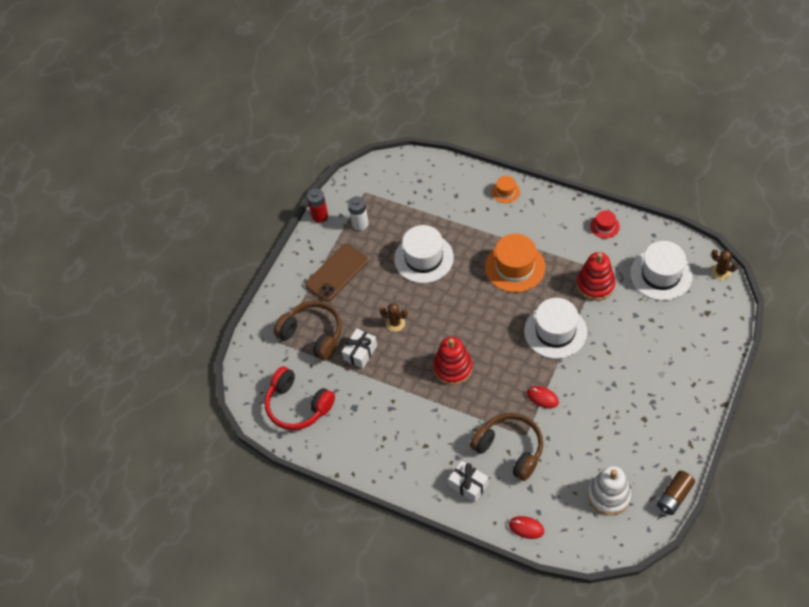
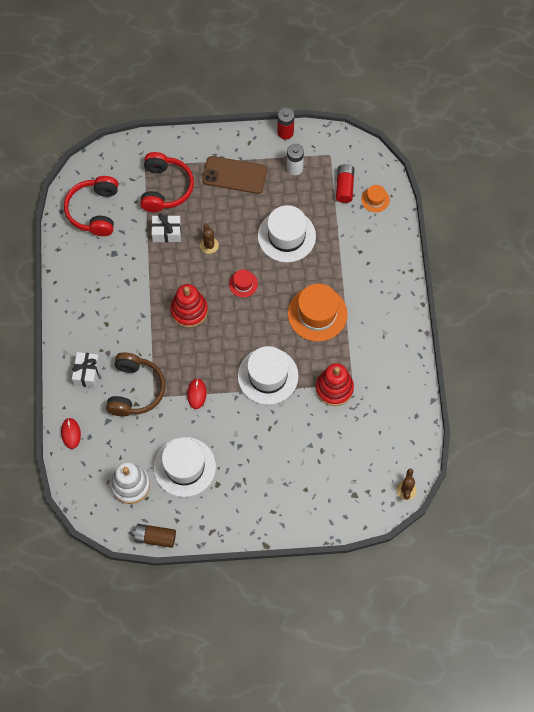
camera: 55 degrees right, 10 degrees up
(313, 334) = (165, 188): brown headphones -> red headphones
(403, 195) = (344, 187): none -> red battery
(505, 191) = (395, 269): orange hat -> orange hat (375, 199)
(604, 226) = (402, 370): red hat -> red hat (243, 284)
(661, 274) = (375, 439): white hat -> white hat (184, 467)

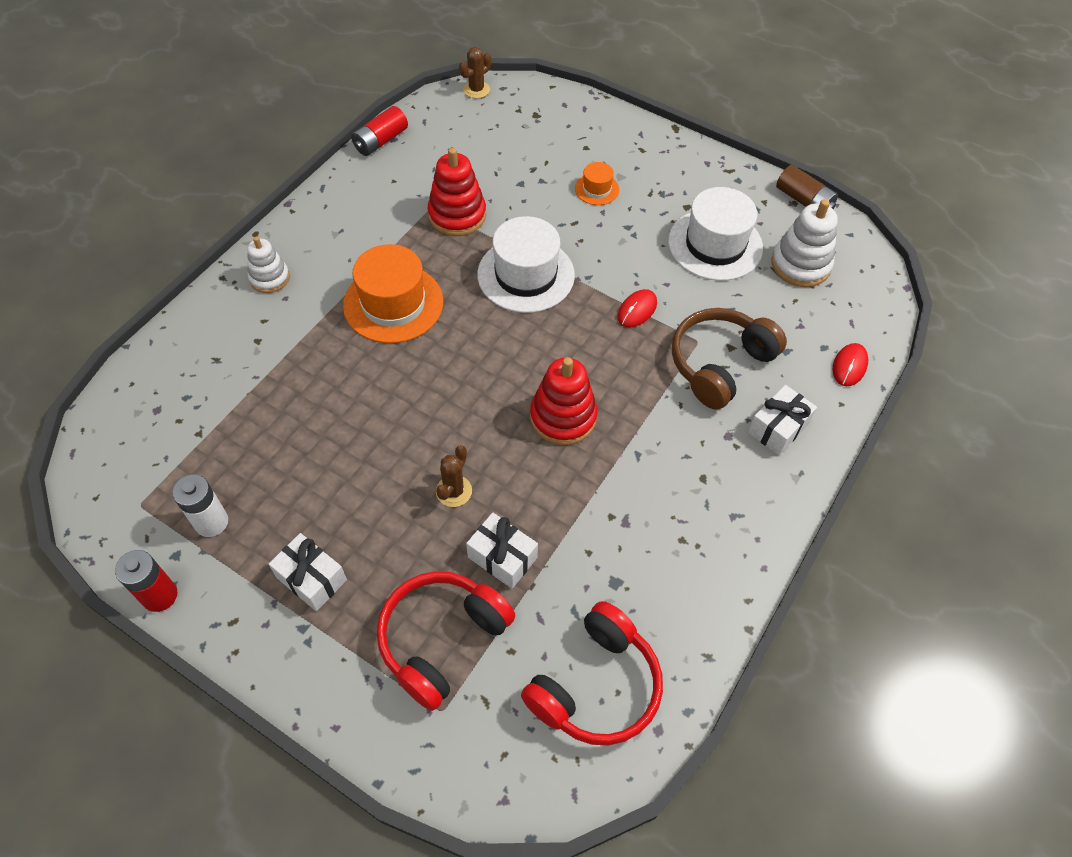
camera: 145 degrees left, 10 degrees down
(234, 175) = (311, 579): brown phone -> white gift
(243, 284) = (454, 403): red hat -> none
(286, 236) = (330, 427): white hat -> none
(344, 187) = (176, 440): red battery -> red battery (381, 141)
(375, 199) = (158, 393): orange hat -> orange hat (597, 189)
(389, 285) = (269, 278): none -> white stacking toy

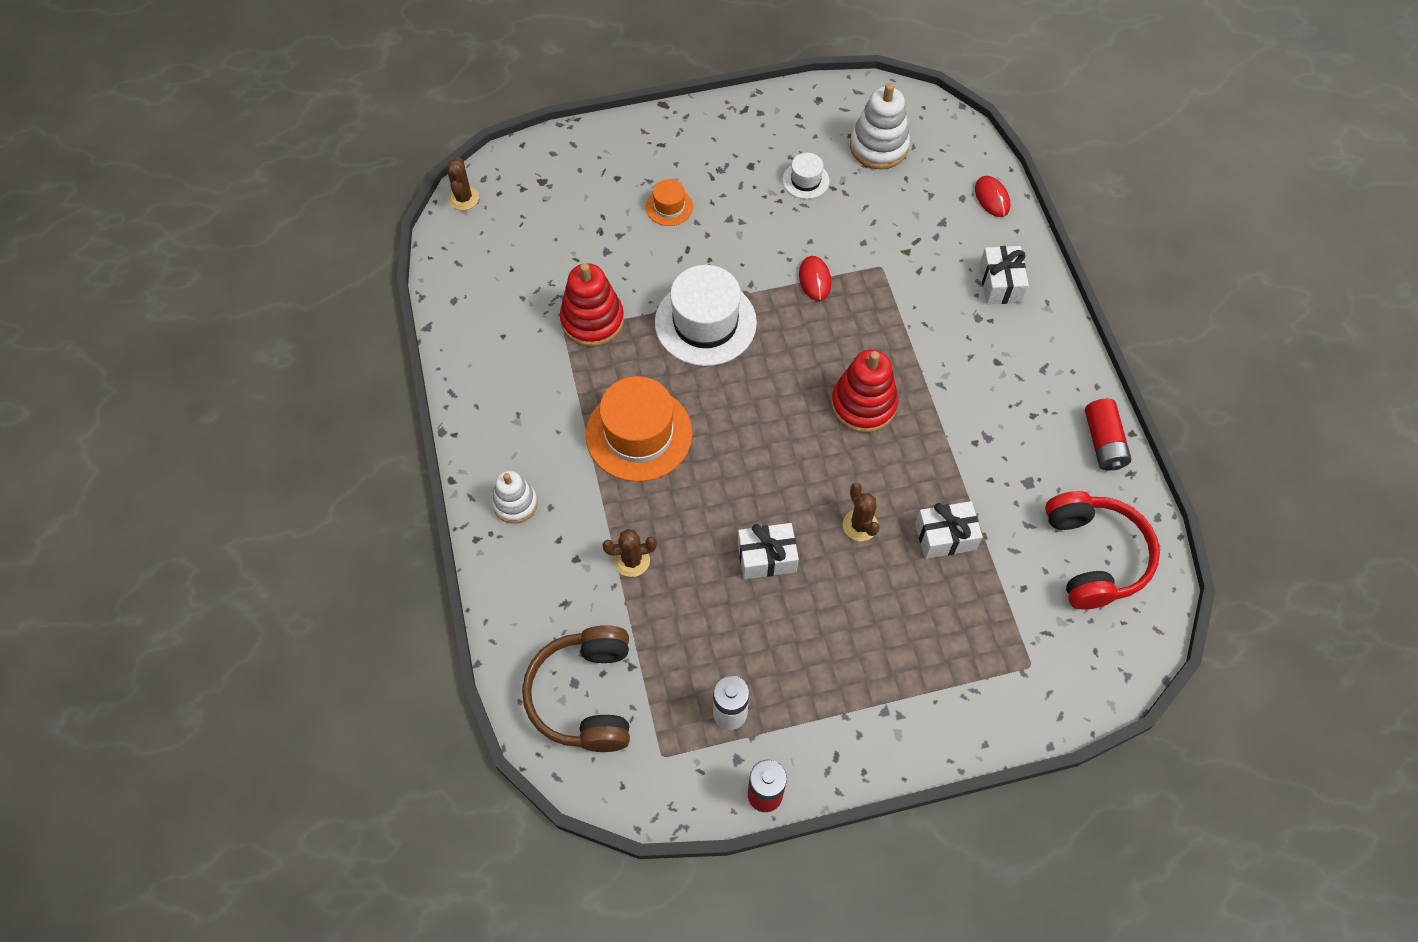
camera: 45 degrees left, 5 degrees up
(286, 372) = (632, 560): none -> brown cactus
(311, 579) = (848, 676): white gift -> white gift (766, 557)
(381, 141) = (445, 311): red battery -> red battery (1103, 442)
(441, 639) = (976, 625): red headphones -> none
(715, 244) = (805, 180): white hat -> white hat, size x0.49
(719, 364) = (914, 271): brown headphones -> brown headphones (585, 696)
(804, 200) = (823, 91): brown battery -> none

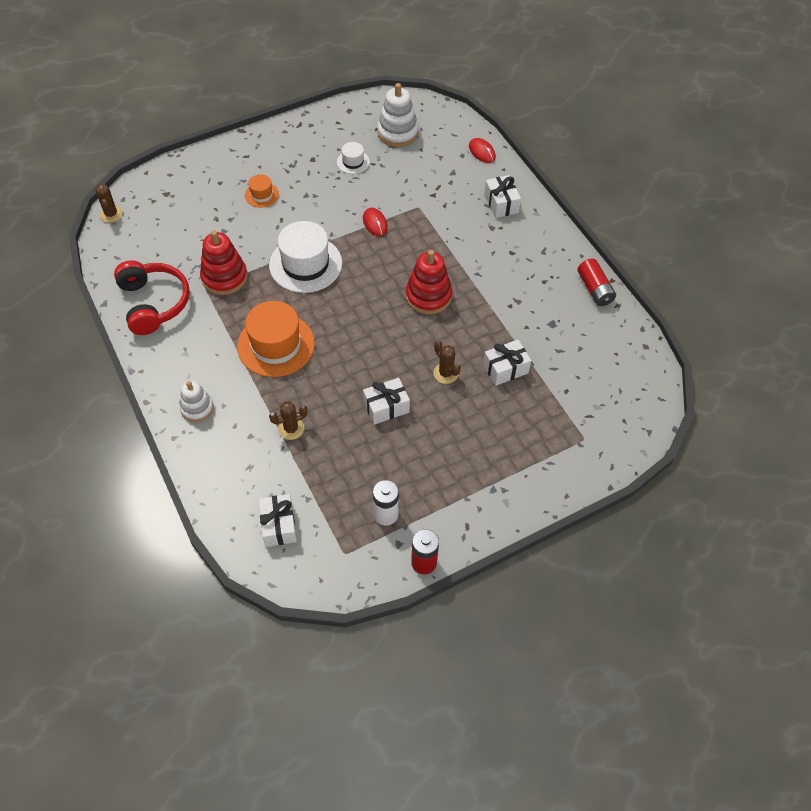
camera: 15 degrees left, 5 degrees down
(585, 696) = (279, 525): brown headphones -> white gift
(1094, 556) = (607, 361): red headphones -> red headphones (154, 303)

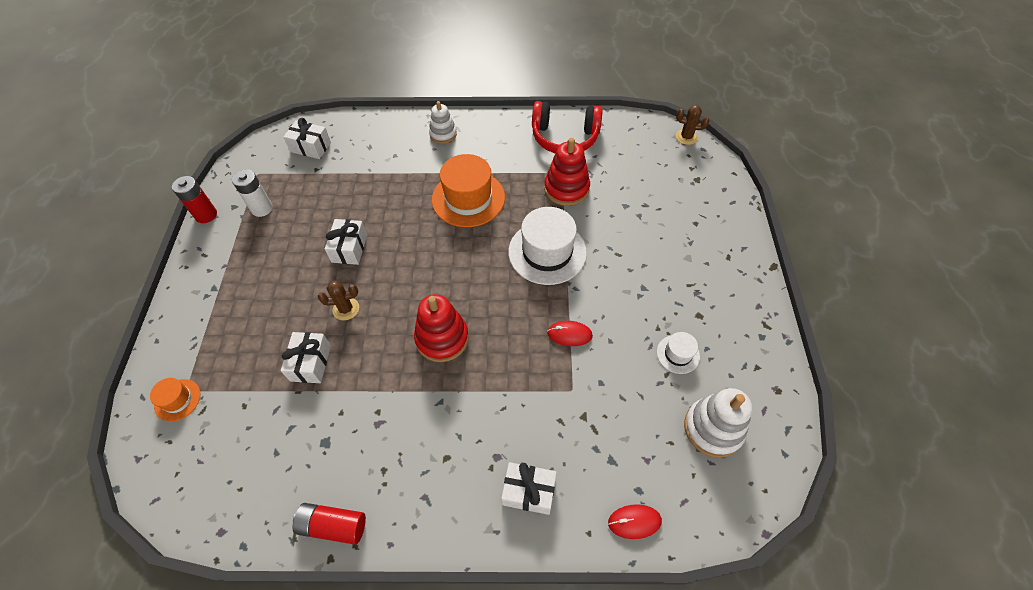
camera: 120 degrees right, 0 degrees up
(261, 195) = (662, 250): orange hat -> orange hat (177, 400)
(291, 428) = (381, 180): brown cactus -> none

